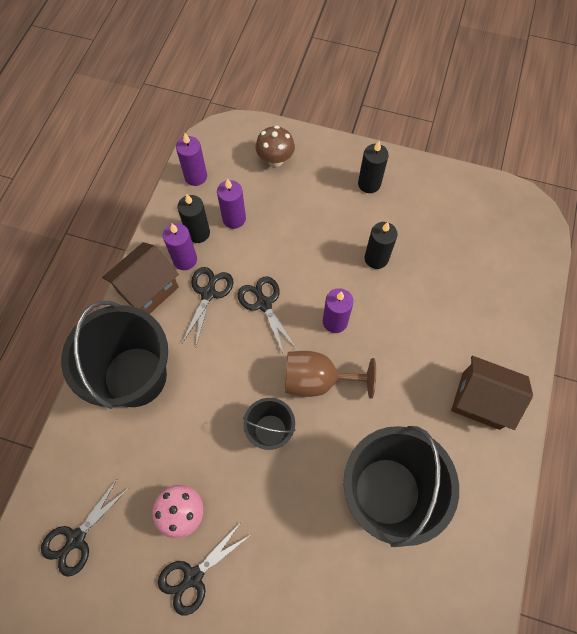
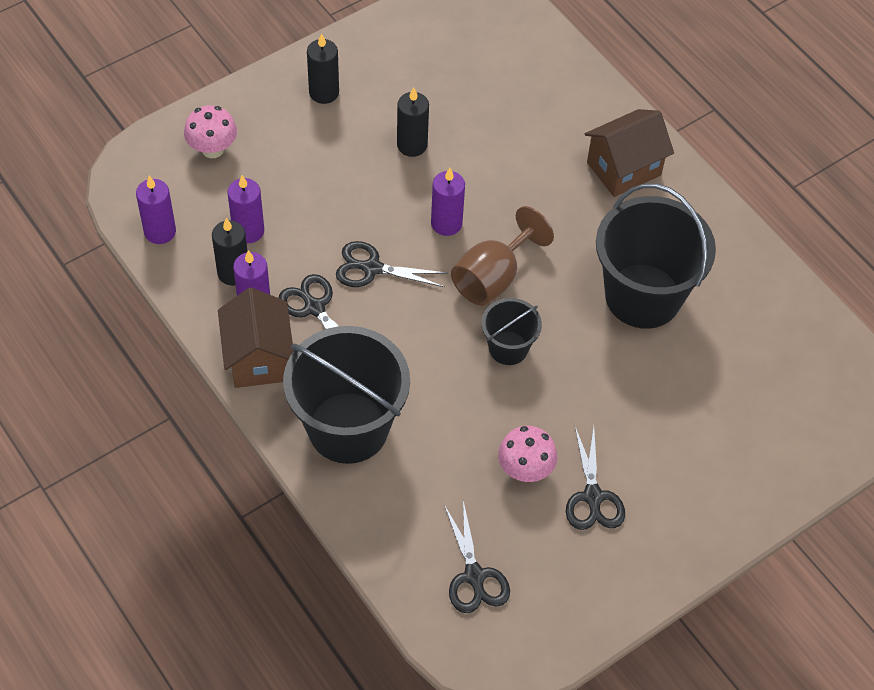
camera: 55 degrees left, 10 degrees down
(275, 159) = (212, 149): brown mushroom -> pink mushroom

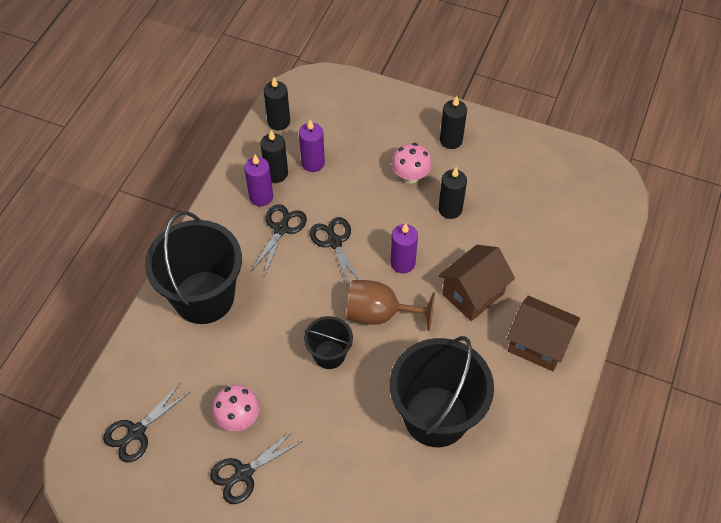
camera: 60 degrees right, 0 degrees up
(160, 231) = (279, 122): purple candle -> black candle
(212, 149) = (359, 111): pink mushroom -> pink mushroom (410, 176)
(258, 358) = (223, 221): brown house -> brown house (473, 294)

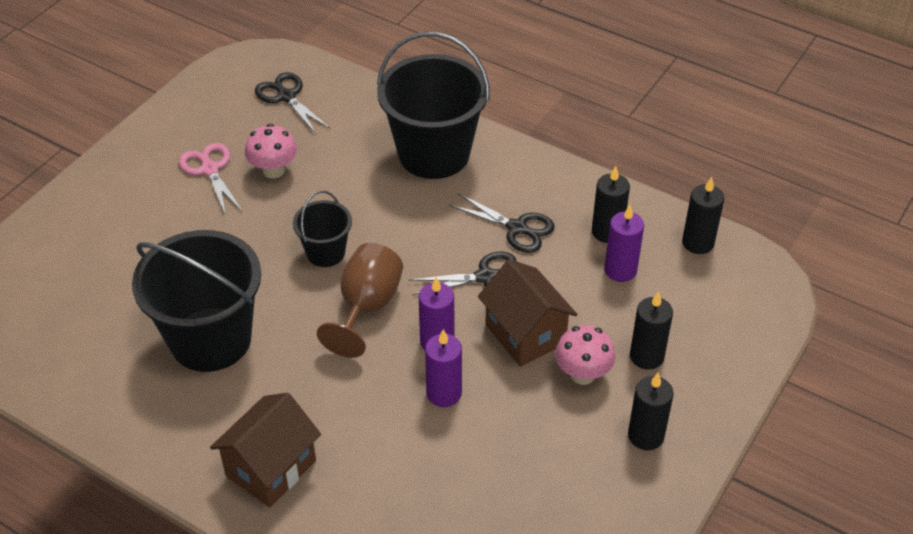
camera: 100 degrees right, 10 degrees down
(243, 473) = (209, 169): black scissors -> pink scissors
(261, 197) = (571, 214): purple candle -> purple candle (444, 393)
(450, 209) = (516, 410): black candle -> black candle (646, 356)
(473, 294) = (369, 410): brown house -> brown house (525, 334)

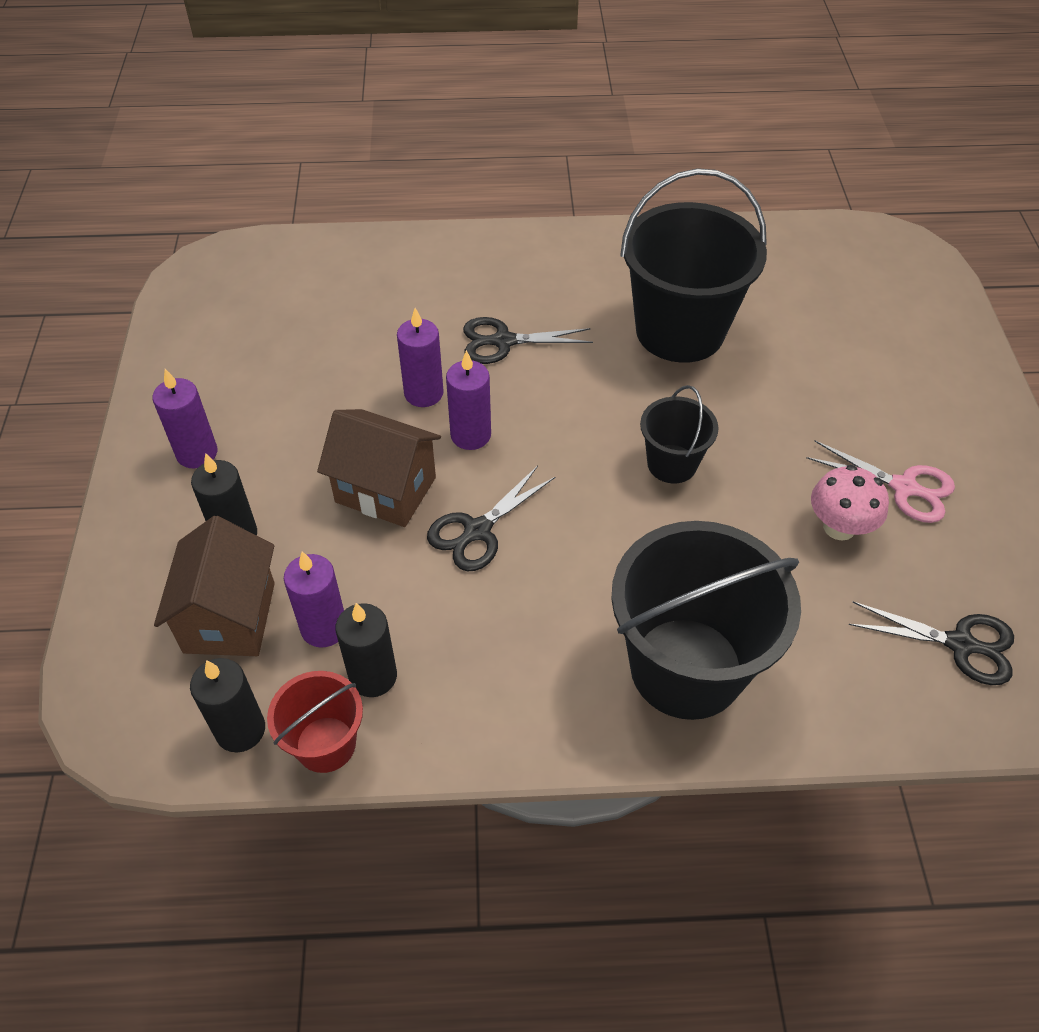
camera: 145 degrees right, 5 degrees up
(271, 468) = (518, 271): brown house -> brown house (229, 617)
(366, 307) = (571, 431): brown goblet -> none
(517, 228) = (490, 615): black scissors -> black scissors (503, 341)
(582, 374) = (296, 480): pink mushroom -> none
(645, 436) = (197, 453): black candle -> purple candle
(653, 214) = (325, 744): none -> red bucket

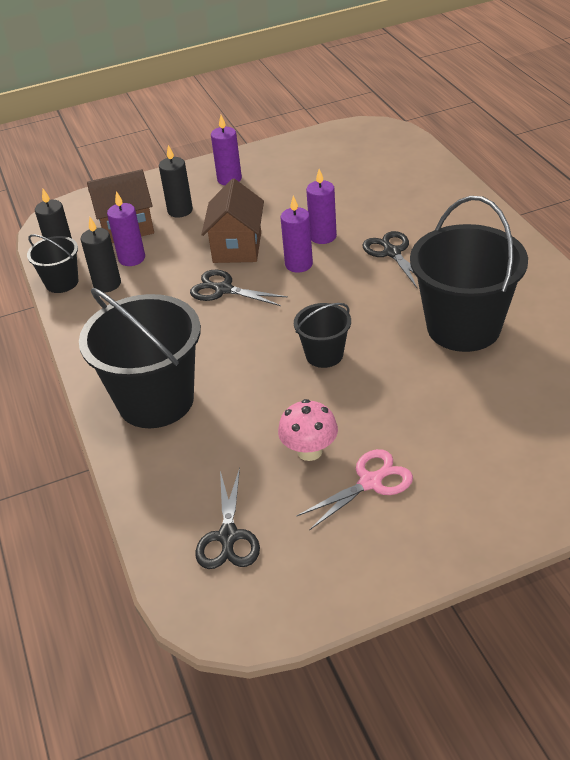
camera: 75 degrees right, 10 degrees down
(325, 744) = (62, 282): red bucket -> black bucket
(904, 488) = (370, 482): pink scissors -> pink scissors turned 135 degrees counterclockwise

